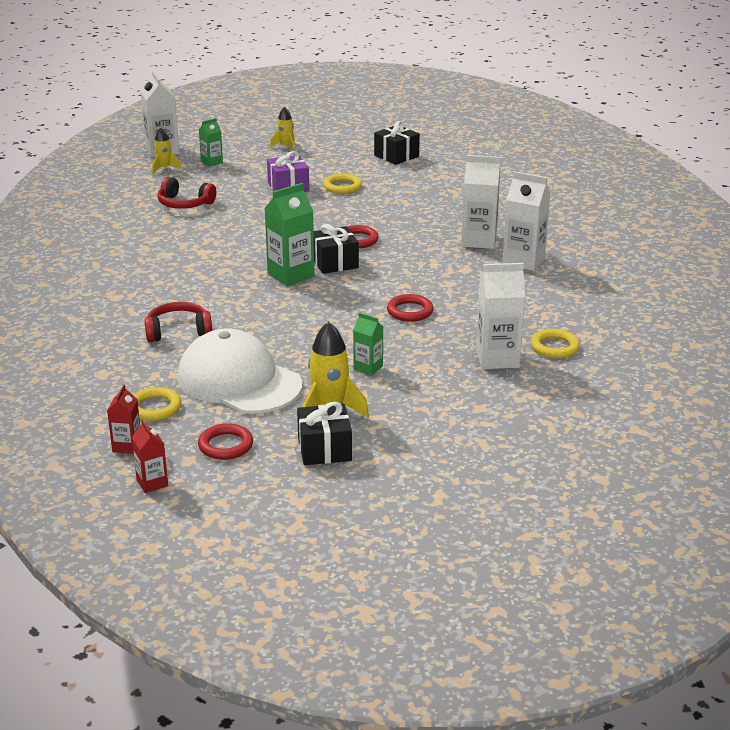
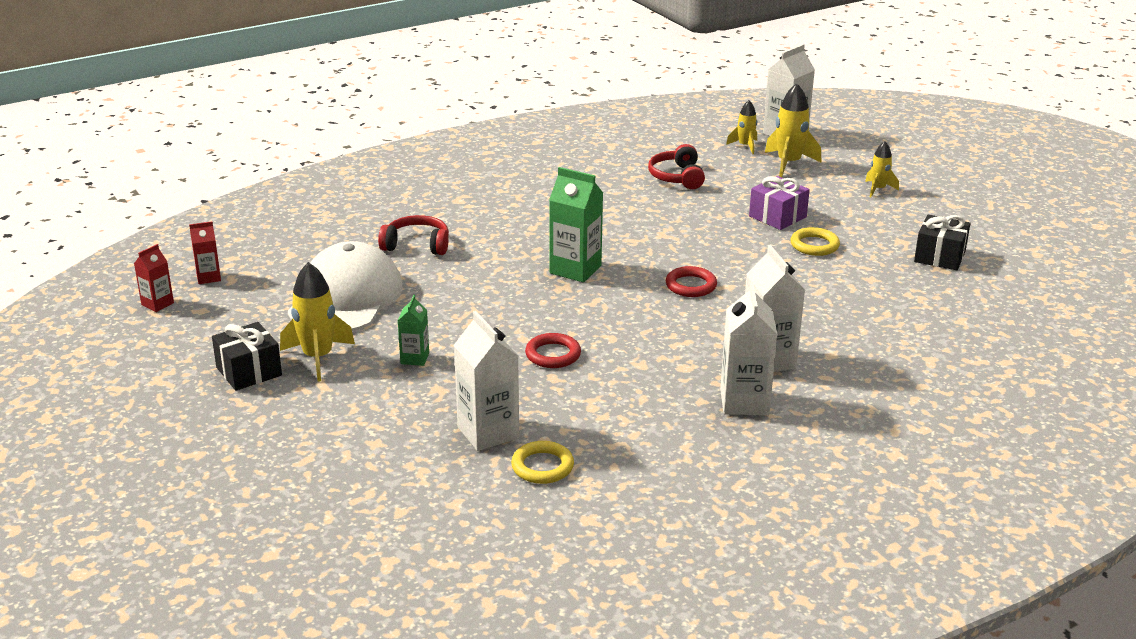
camera: 65 degrees right, 0 degrees up
(155, 408) = (276, 272): yellow ring -> none
(178, 331) = (417, 245): red headphones -> red headphones turned 45 degrees counterclockwise
(212, 162) = (789, 163): green carton -> yellow rocket
(226, 445) = (231, 321): red ring -> none
(334, 263) = (625, 286): black gift -> none

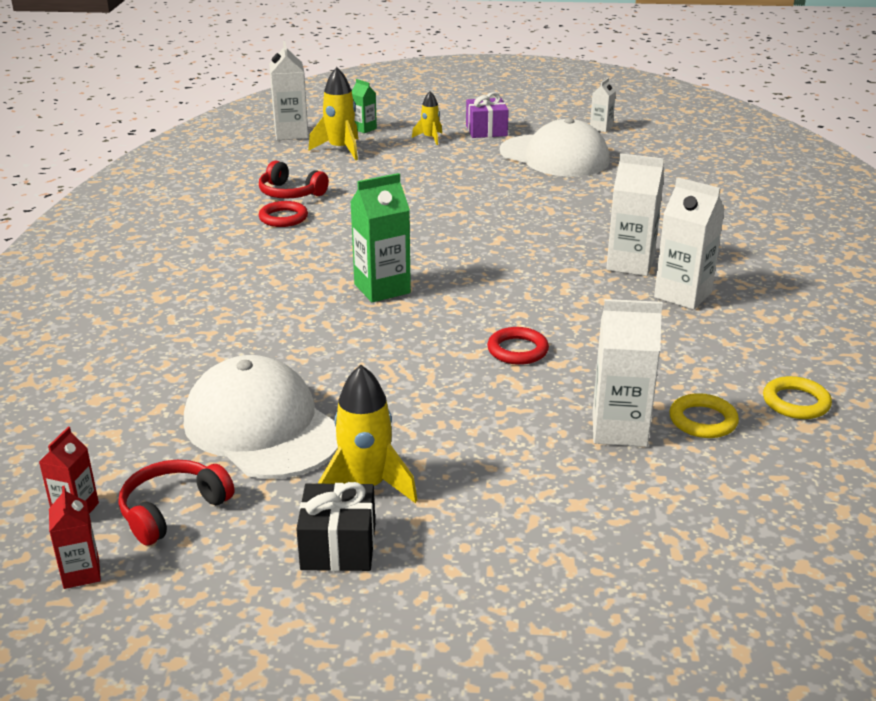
camera: 55 degrees left, 0 degrees up
(415, 358) = (439, 425): green carton -> green carton (364, 129)
(417, 245) = (215, 350): red headphones -> red headphones (173, 510)
(691, 285) = (478, 251): red ring -> red ring (283, 218)
(745, 146) = (285, 153): yellow rocket -> none
(777, 216) = (417, 183): purple gift -> purple gift (486, 131)
(814, 245) = (480, 187): yellow ring -> yellow ring (796, 402)
(939, 256) = (554, 156): black gift -> white cap
(1053, 257) = (601, 128): none -> white carton

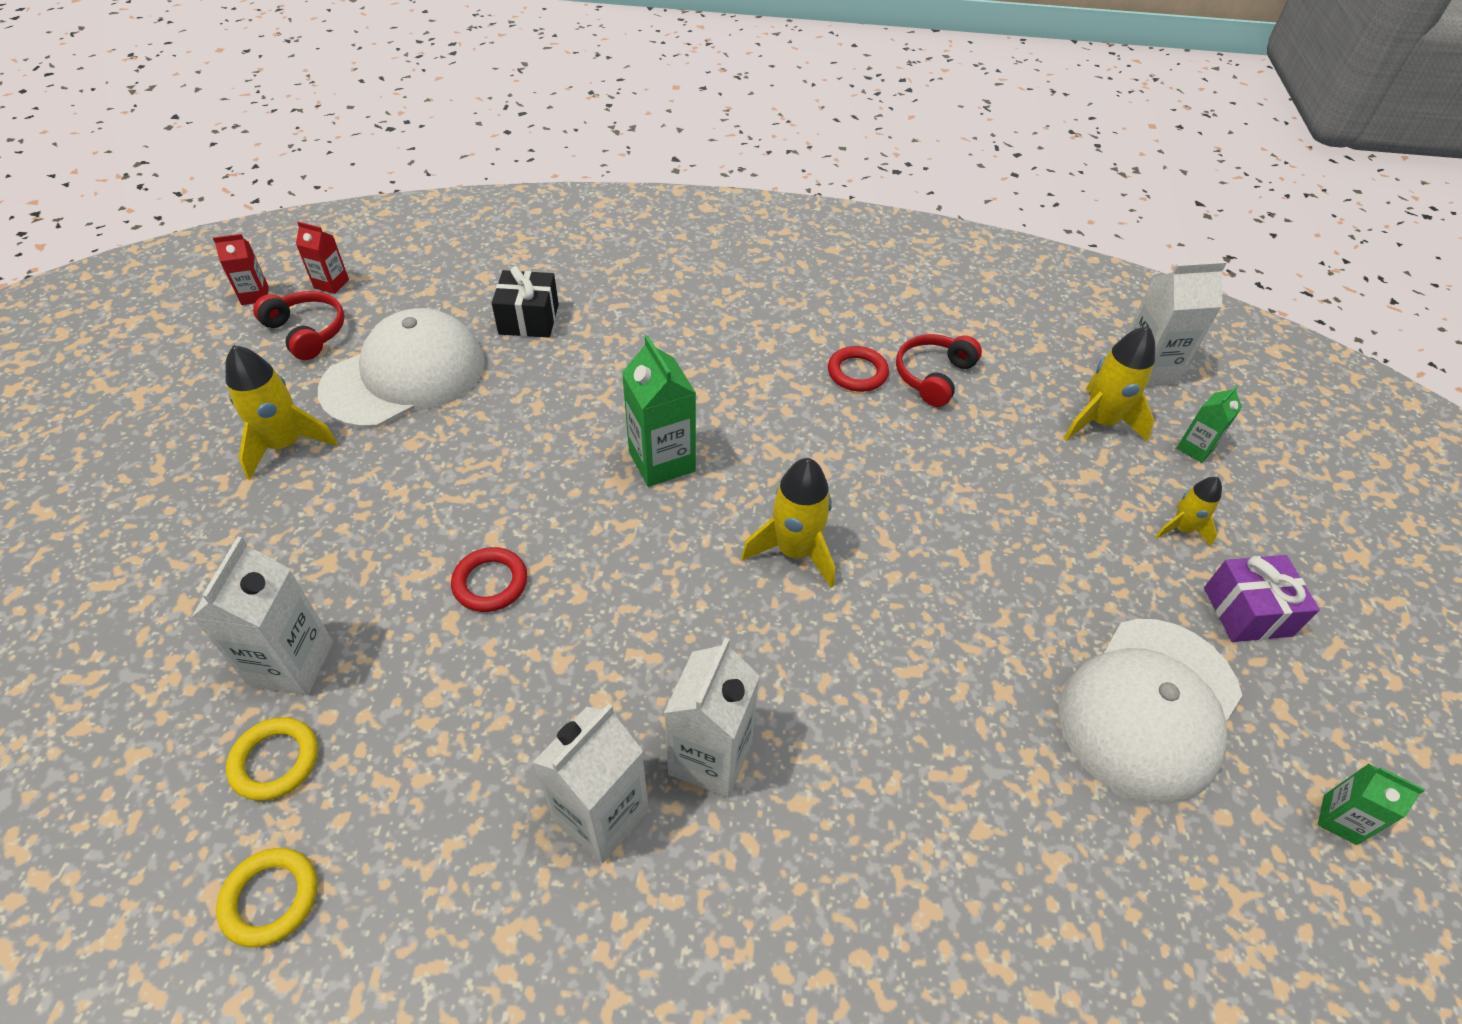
camera: 90 degrees right, 20 degrees up
(338, 546) = (213, 427): black gift -> black gift (529, 319)
(465, 240) = (794, 551): none -> yellow rocket
(601, 128) = (1339, 819): white carton -> green carton

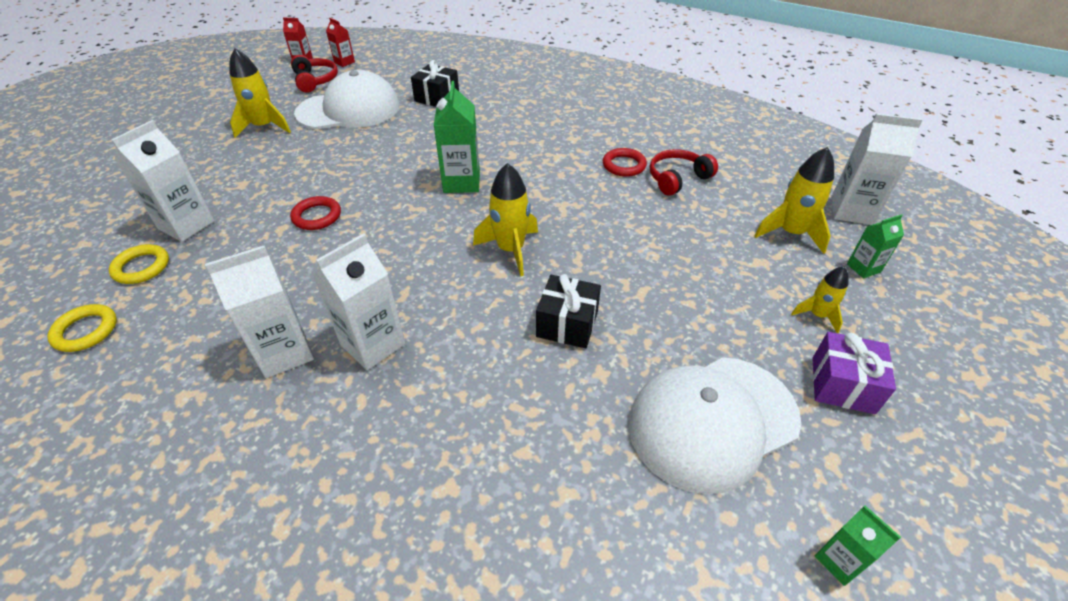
camera: 25 degrees right, 5 degrees down
(927, 638) = (567, 324): none -> black gift

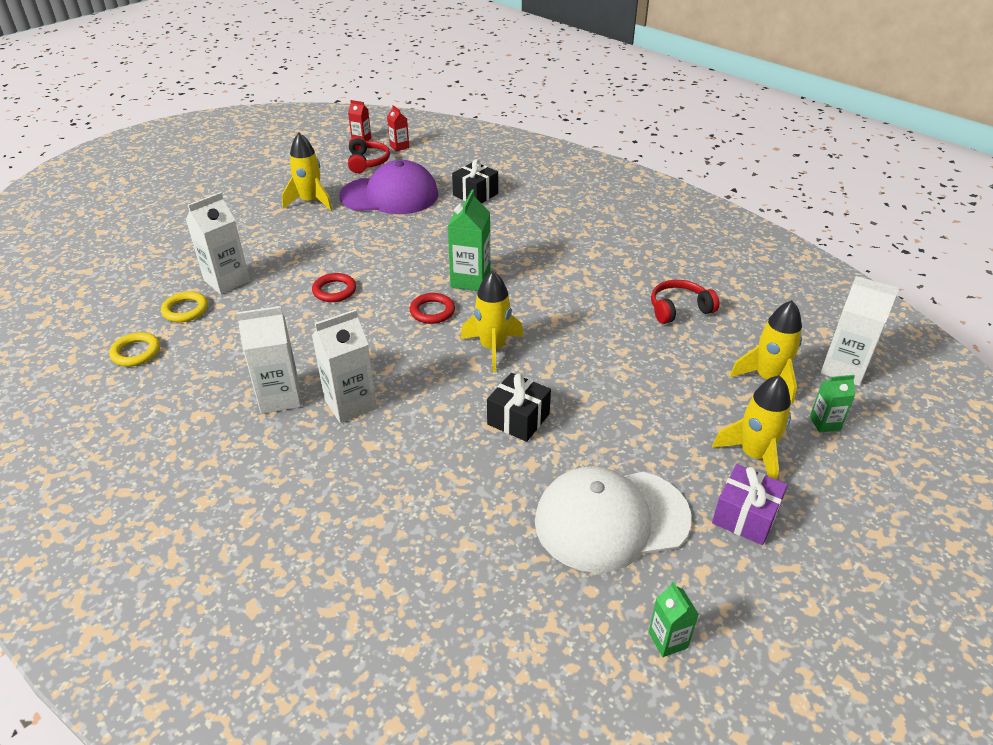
camera: 15 degrees right, 5 degrees down
(349, 110) = (390, 195): white cap -> purple cap
(624, 165) = (631, 288): red ring -> red ring (432, 311)
(817, 315) = (754, 455): yellow rocket -> yellow rocket, size x1.68

